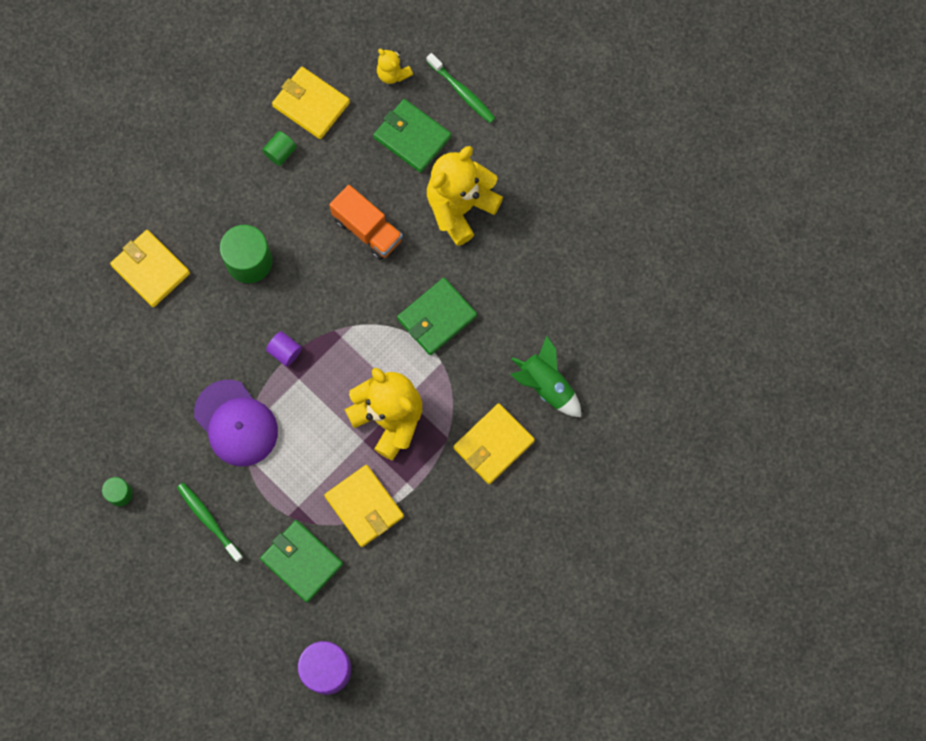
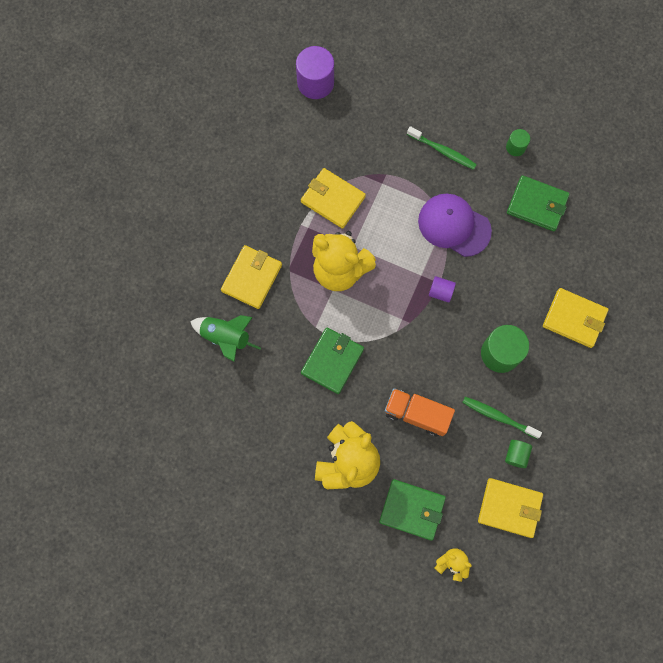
camera: 160 degrees right, 0 degrees up
(301, 561) = (363, 146): green wallet -> green wallet (537, 204)
(462, 92) = (385, 568): green toothbrush -> green toothbrush (498, 417)

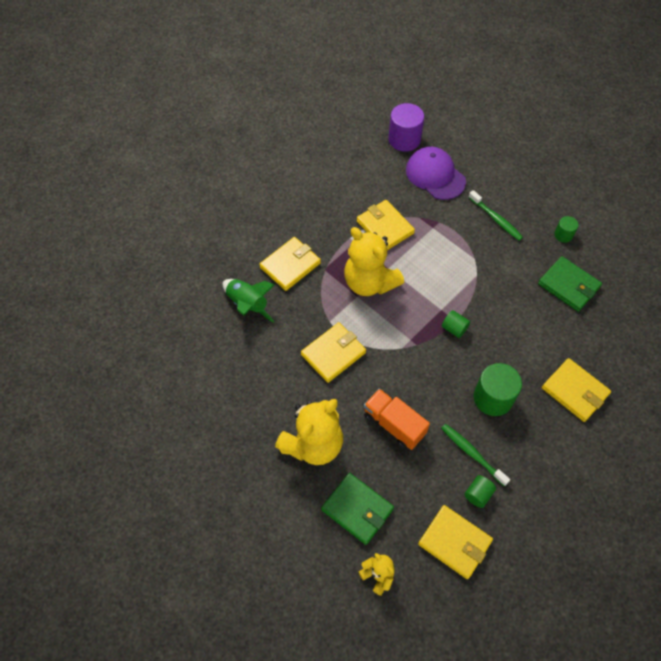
camera: 20 degrees right, 15 degrees down
(332, 361) = (333, 353): green wallet -> yellow wallet
(440, 292) = (454, 328): purple cylinder -> green cylinder
(454, 226) = (485, 279): purple cap -> purple cap (435, 175)

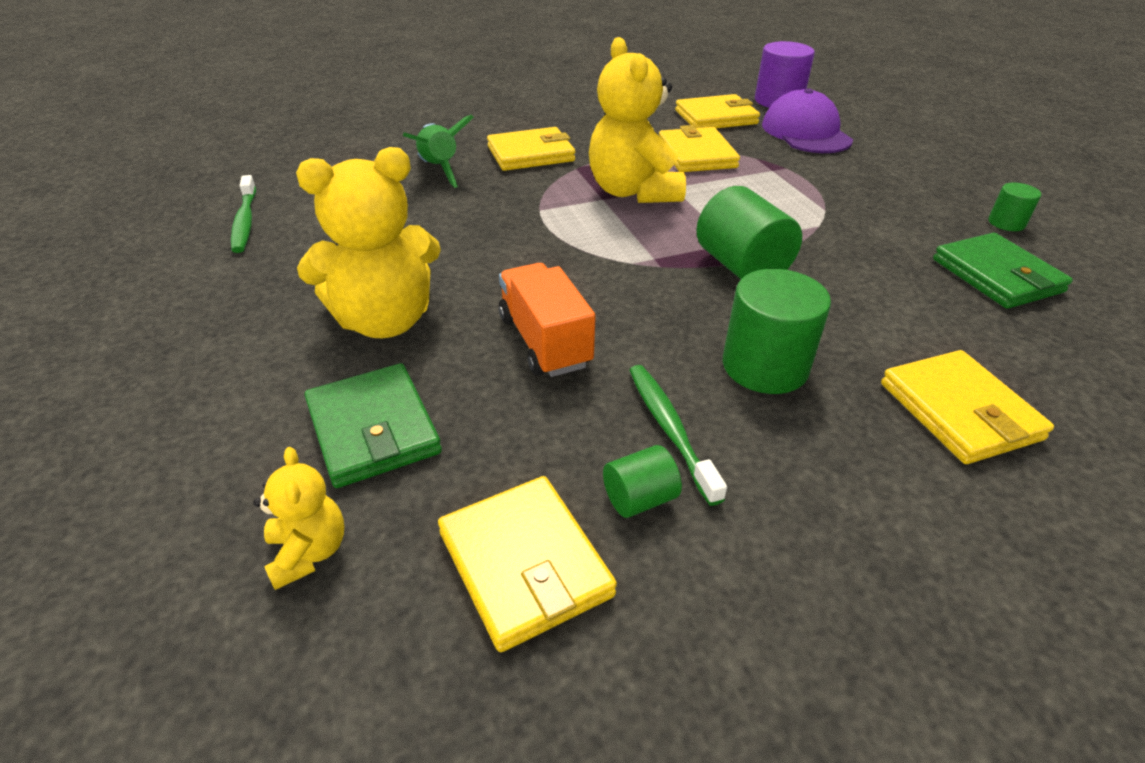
camera: 25 degrees right, 20 degrees down
(333, 353) = (515, 239): yellow wallet -> yellow wallet (715, 117)
(454, 328) = (741, 267): green cylinder -> green cylinder, size x1.88
(496, 219) = (885, 184): green toothbrush -> green toothbrush (245, 221)

